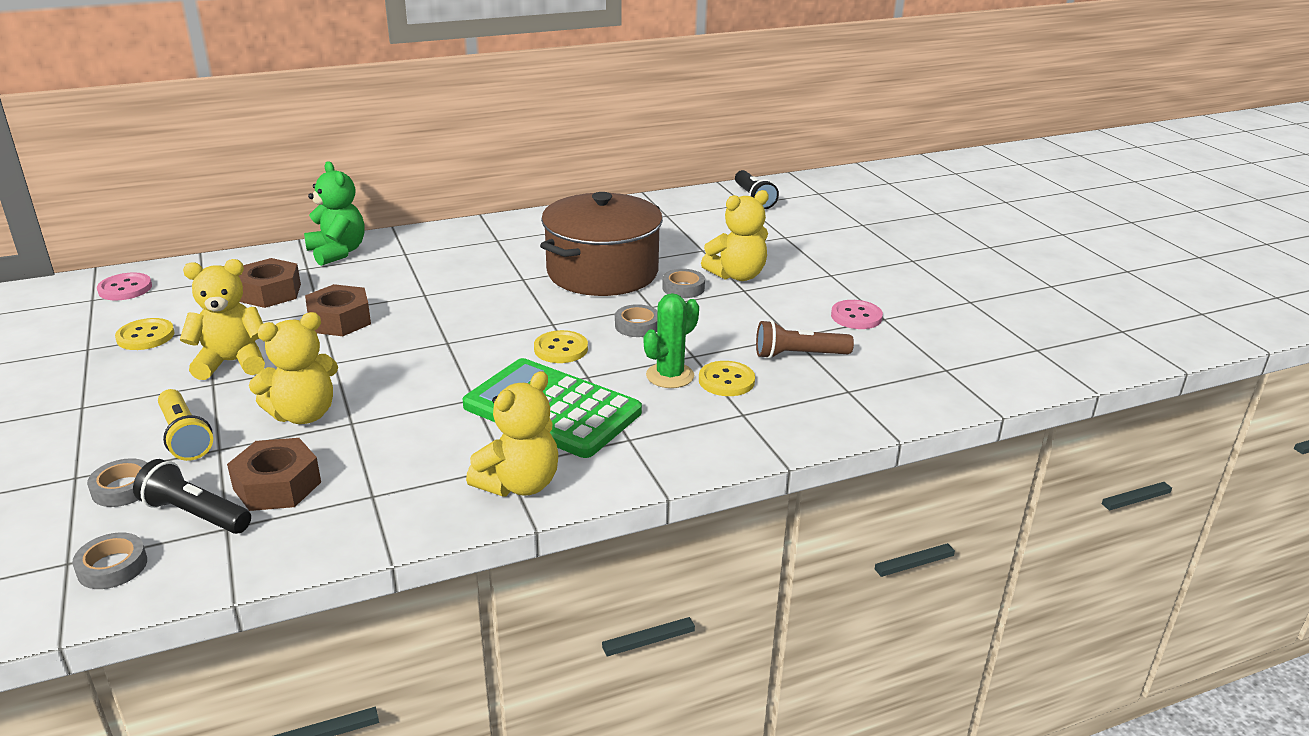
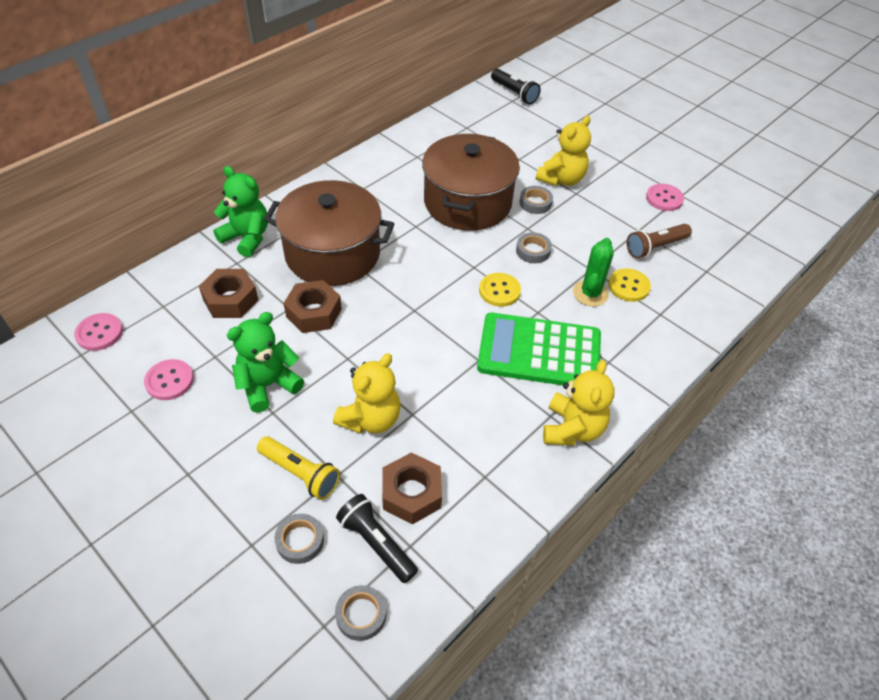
camera: 25 degrees left, 20 degrees up
(145, 336) = (169, 381): yellow button -> pink button
(195, 514) = (376, 543): black flashlight -> black flashlight turned 45 degrees clockwise
(232, 362) = (268, 385): yellow teddy bear -> green teddy bear
(410, 281) = (332, 253): none -> brown pot

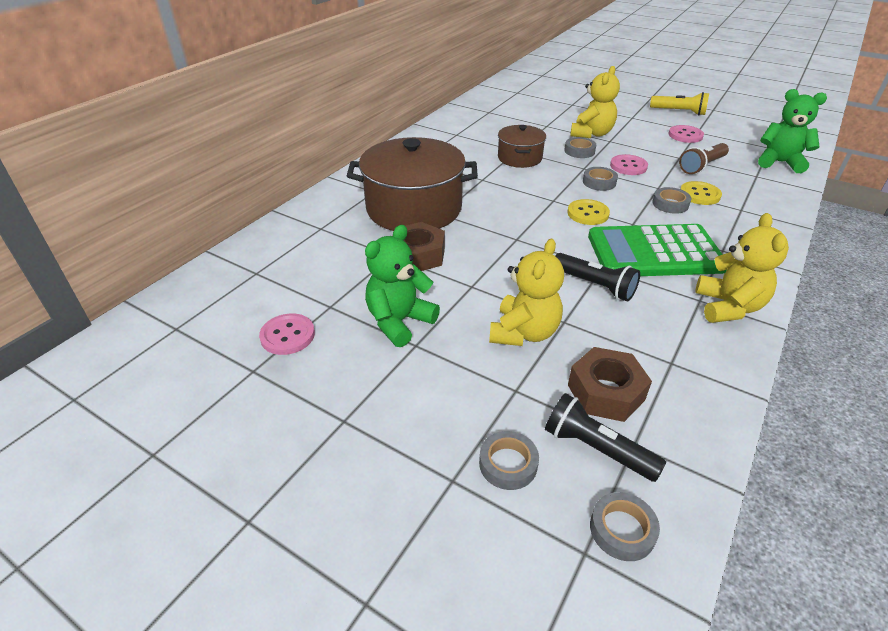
camera: 10 degrees left, 10 degrees down
(99, 333) = (192, 306): pink button -> pink button (628, 166)
(230, 300) = (327, 257): brown nut -> none
(247, 238) = (323, 208): green teddy bear -> green teddy bear (779, 162)
(300, 473) = (474, 396): yellow flashlight -> yellow flashlight (679, 112)
(467, 202) = (519, 158): brown pot -> brown pot, size x0.54
(514, 93) = (516, 88): black flashlight -> black flashlight (595, 285)
(590, 293) = (670, 204): green cactus -> grey tape

